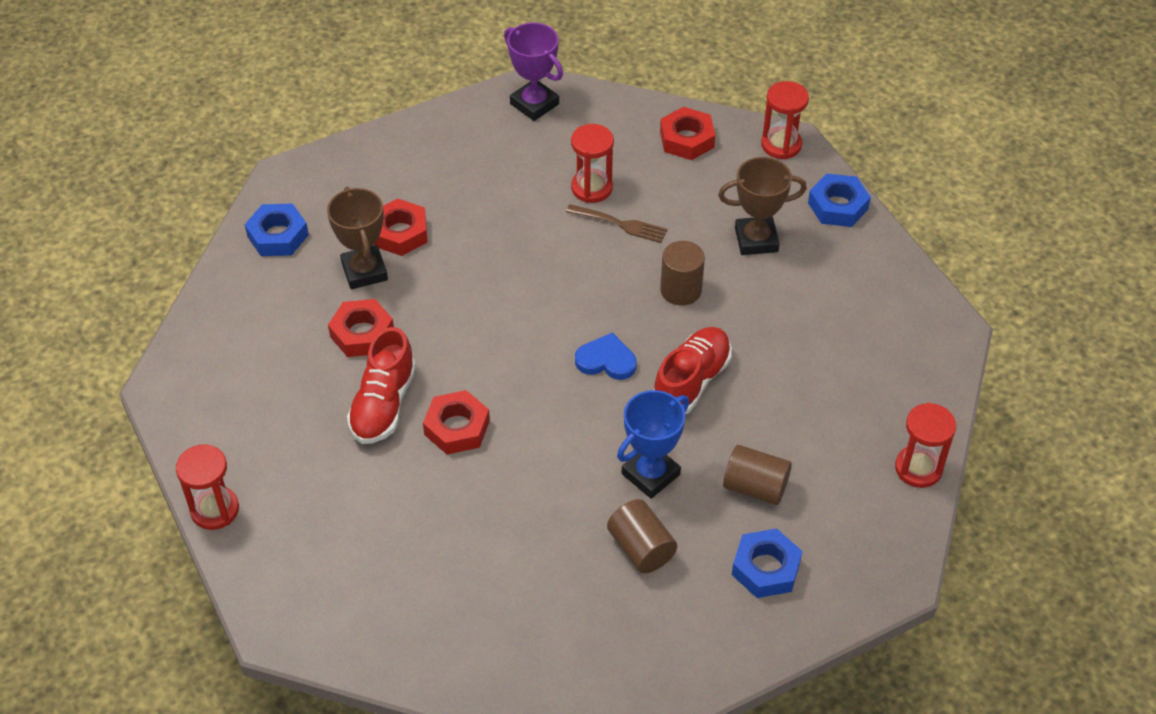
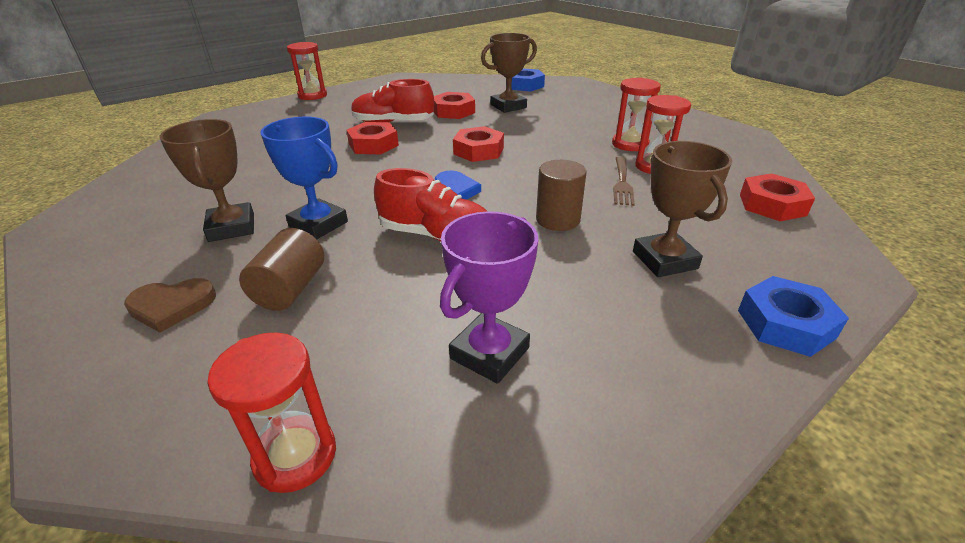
camera: 80 degrees right, 15 degrees down
(400, 233) = (549, 111): red nut -> red nut (478, 151)
(534, 104) = (727, 136): purple trophy -> purple trophy (489, 353)
(641, 548) = (232, 227): brown cylinder -> brown trophy
(766, 568) = (171, 306): blue nut -> brown heart
(781, 145) = (842, 266): red hourglass -> red hourglass (630, 144)

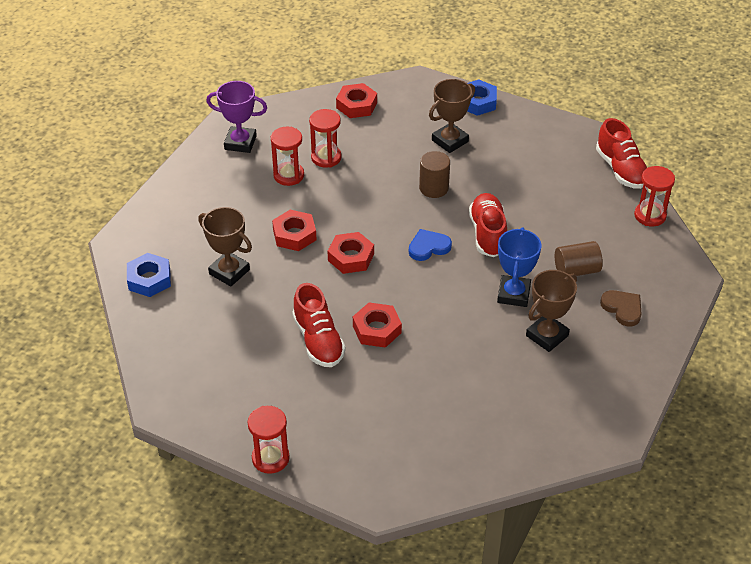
camera: 115 degrees left, 10 degrees up
(453, 111) = (264, 308): red nut -> red nut (294, 235)
(473, 479) = (620, 169): none -> red shoe
(489, 353) = (563, 183): purple trophy -> purple trophy (240, 143)
(622, 182) = (362, 169): brown fork -> none

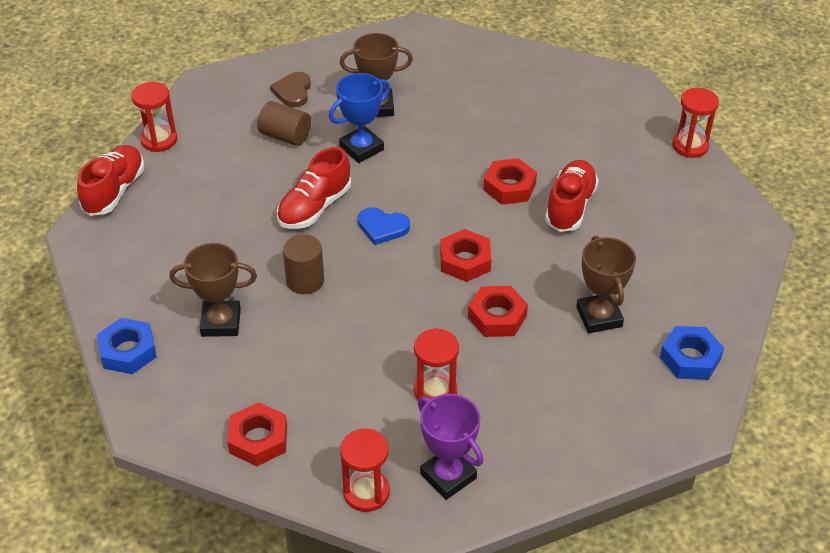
camera: 140 degrees left, 0 degrees up
(326, 157) = (371, 388): red hourglass -> red hourglass (366, 492)

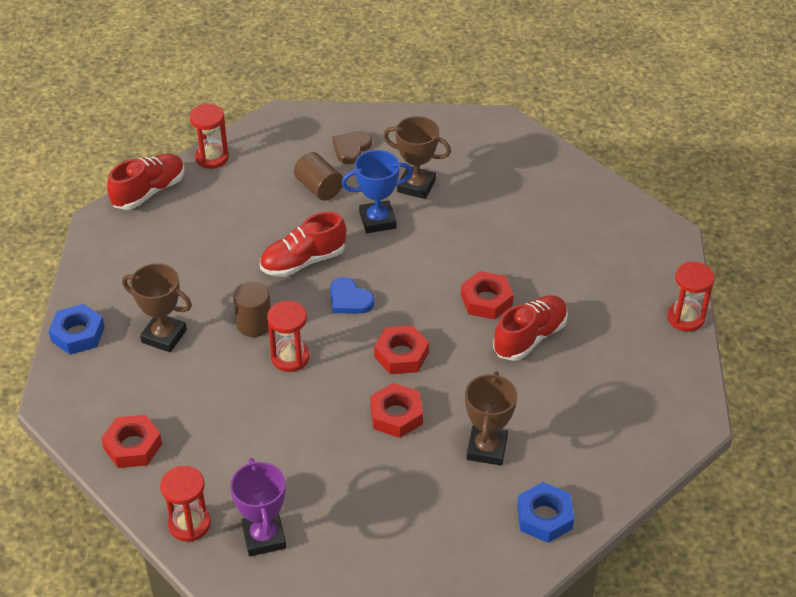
camera: 25 degrees right, 0 degrees up
(435, 391) = (300, 461): red hourglass -> red hourglass (290, 357)

